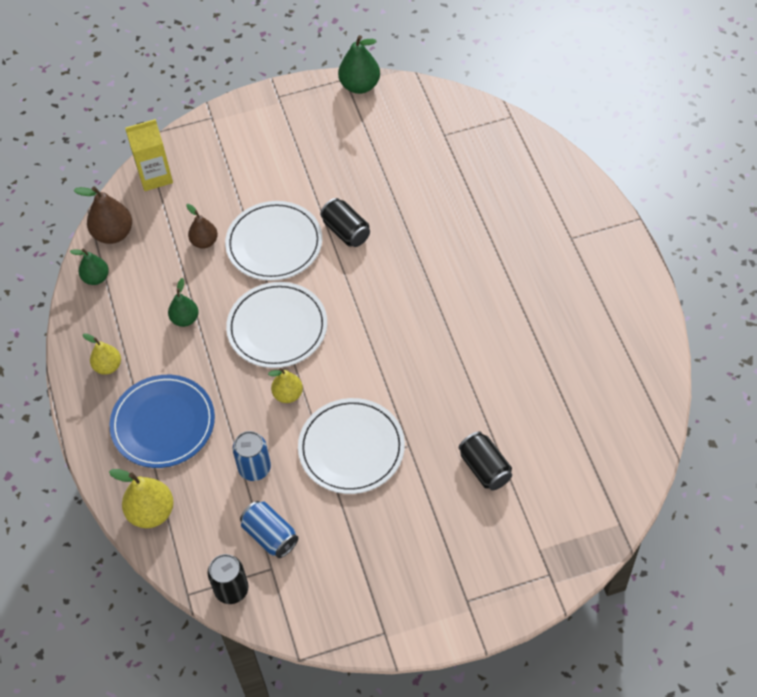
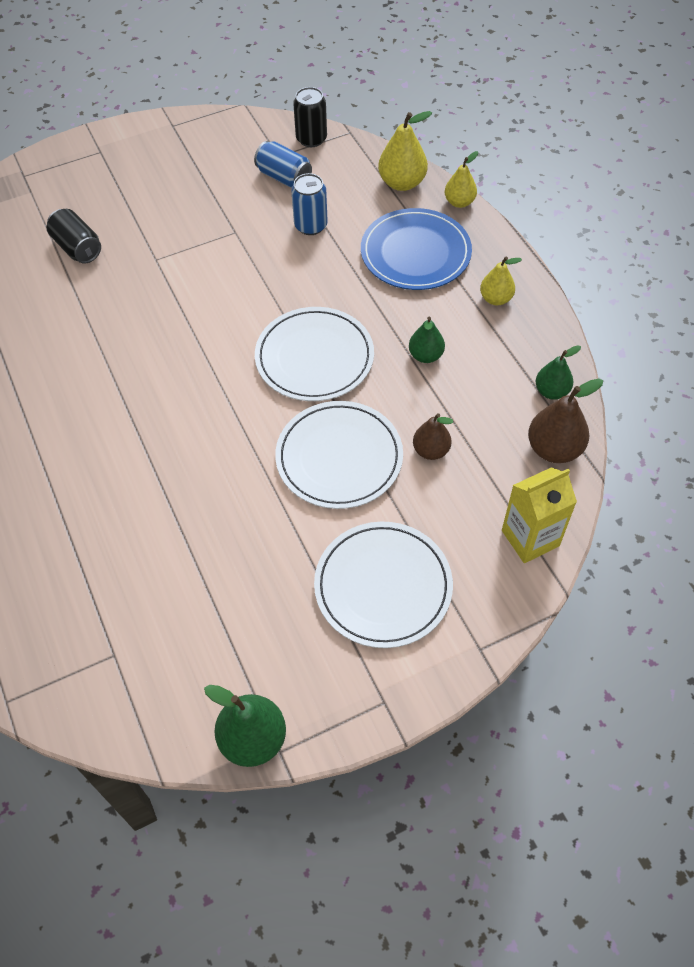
camera: 170 degrees right, 0 degrees up
(288, 394) = (289, 292): yellow pear -> yellow pear (459, 202)
(346, 231) = (247, 484): black can -> none
(351, 448) = (215, 251): white plate -> white plate (383, 586)

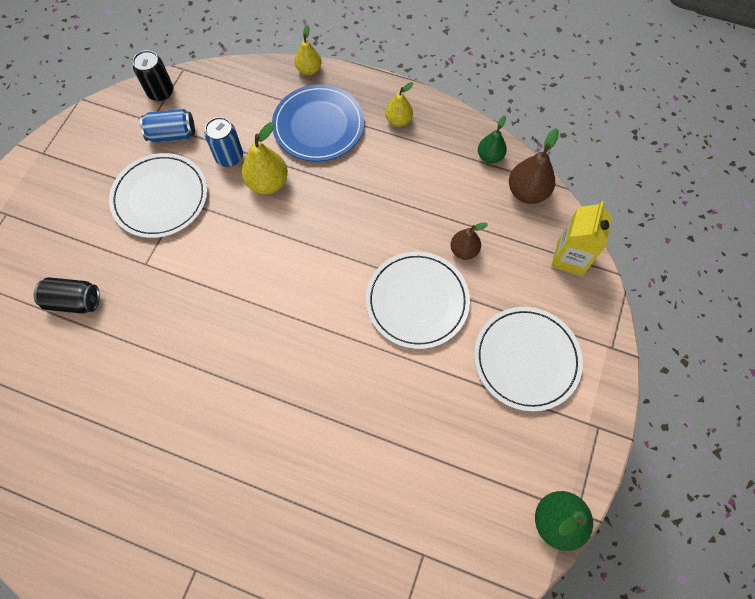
camera: 45 degrees left, 10 degrees up
(314, 357) = (331, 247): white plate -> white plate (160, 197)
(402, 183) = (258, 82): yellow pear -> yellow pear (268, 183)
(425, 355) = (397, 191): green pear -> none

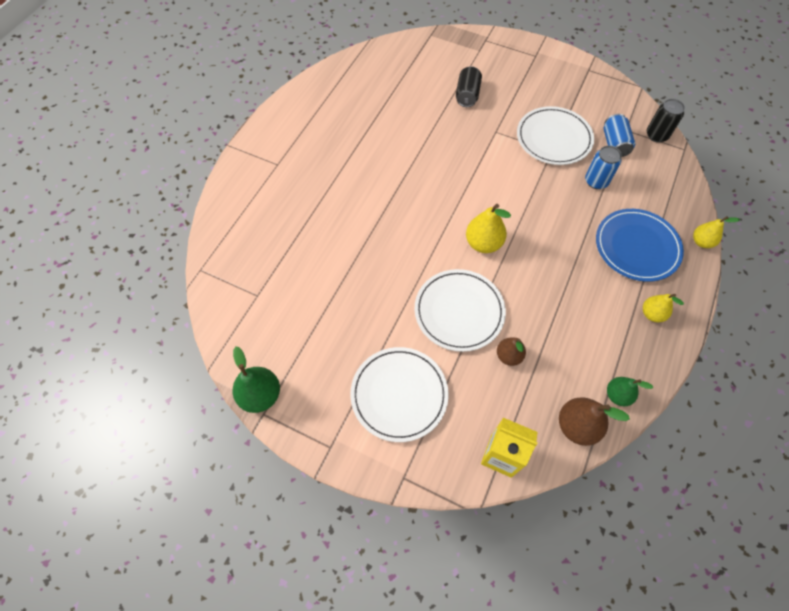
camera: 95 degrees right, 5 degrees down
(268, 183) = (572, 207): yellow pear -> yellow pear (483, 243)

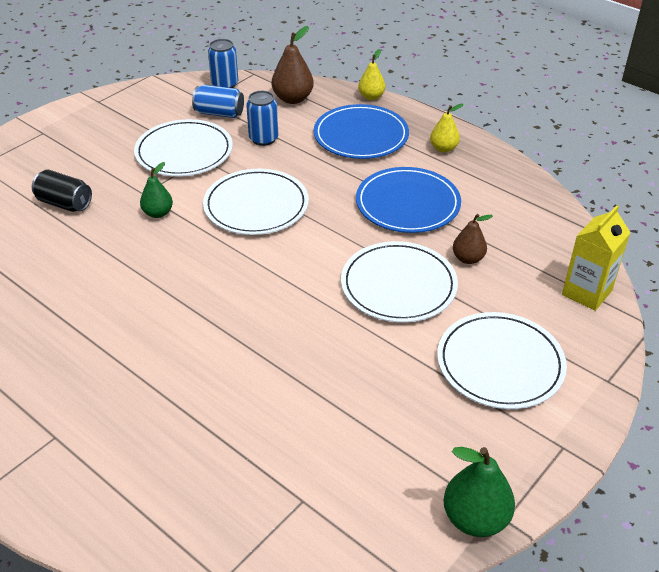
camera: 75 degrees left, 20 degrees down
(483, 243) = (309, 243): yellow pear -> none
(511, 199) = (256, 206): none -> white plate
(559, 300) = (407, 204): none -> blue plate
(576, 426) = (559, 230): brown pear -> brown pear (293, 99)
(617, 395) = (528, 194): green pear -> green pear (158, 213)
(656, 135) = (225, 84): black can -> blue can

